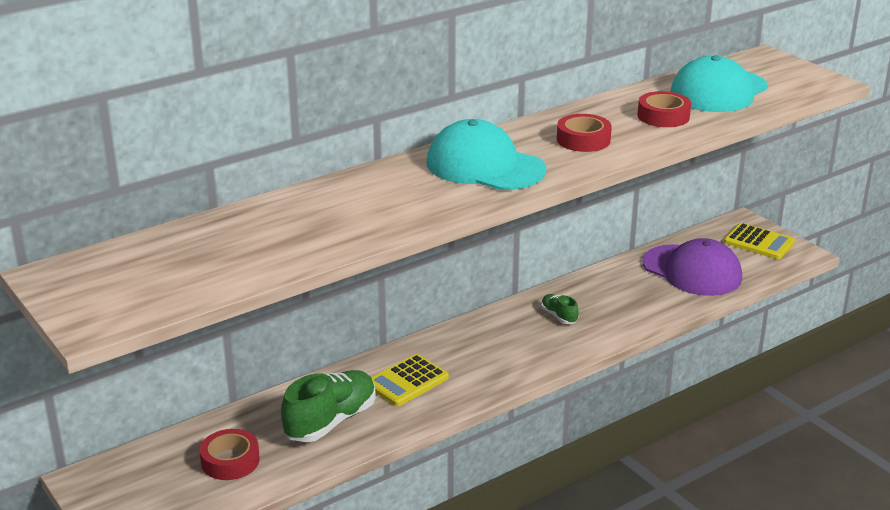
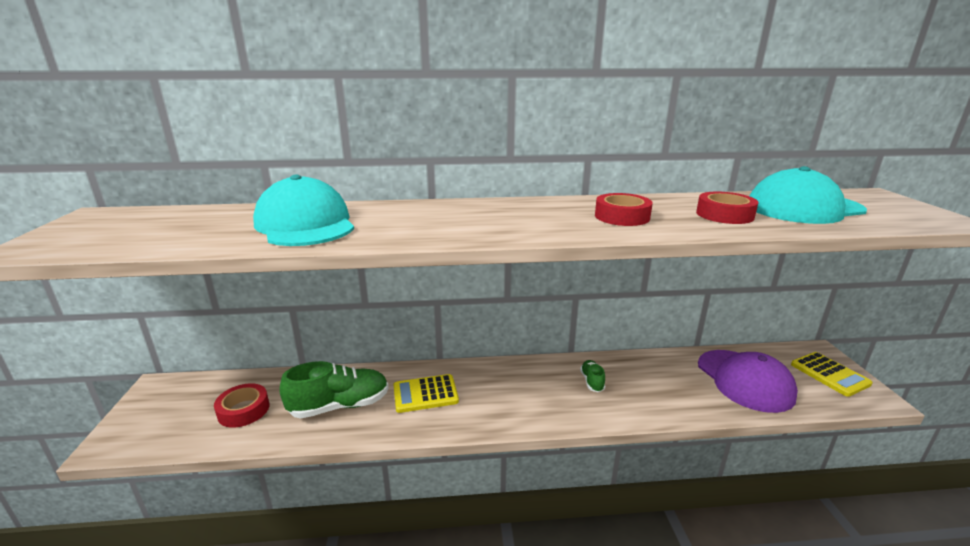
camera: 30 degrees right, 5 degrees down
(485, 166) = (506, 217): turquoise cap -> turquoise cap (305, 224)

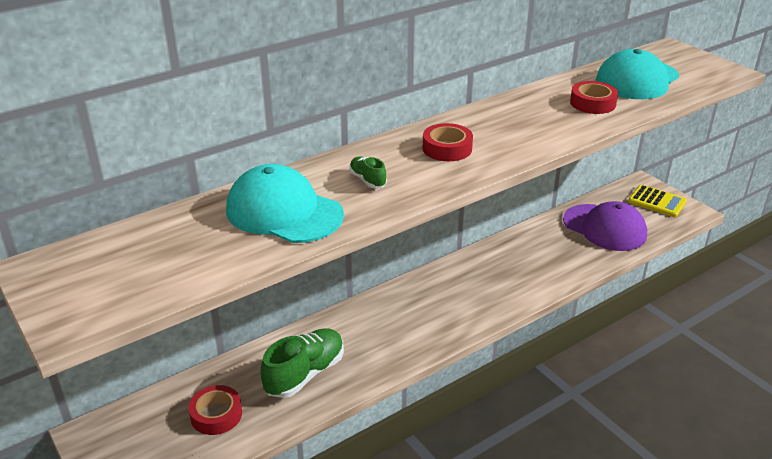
camera: 30 degrees left, 10 degrees up
(425, 394) = (370, 334): yellow calculator -> none
(592, 381) = (497, 270): green shoe -> green shoe (367, 180)
(622, 216) = (525, 126): red tape -> red tape (447, 148)

